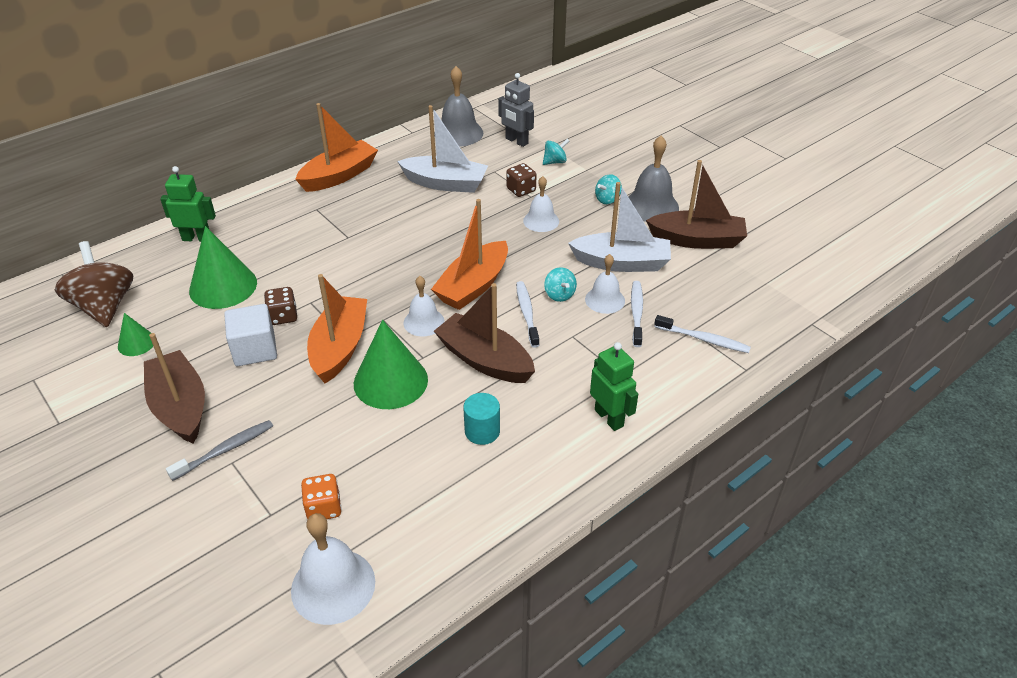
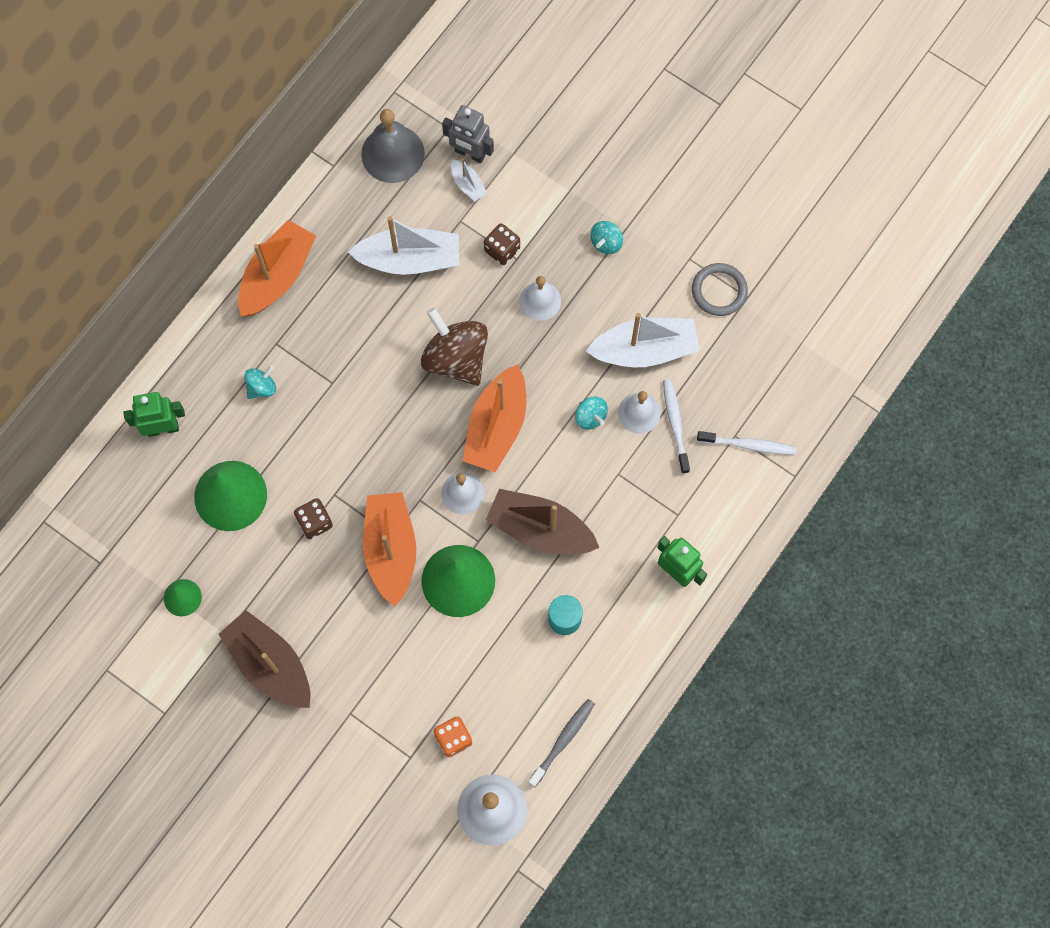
camera: 15 degrees left, 30 degrees up
(104, 306) = (120, 557): brown spinning top -> brown spinning top (456, 358)
(225, 450) = (337, 702): grey toothbrush -> grey toothbrush (563, 741)
(255, 350) = (307, 575): white cube -> none
(508, 155) = (468, 184): none -> white boat
(526, 313) = (564, 453): white toothbrush -> none
(555, 162) = (528, 185): turquoise spinning top -> turquoise spinning top (262, 387)
(651, 206) = (658, 242): grey bell -> none
(697, 240) = (719, 291): brown boat -> grey ring

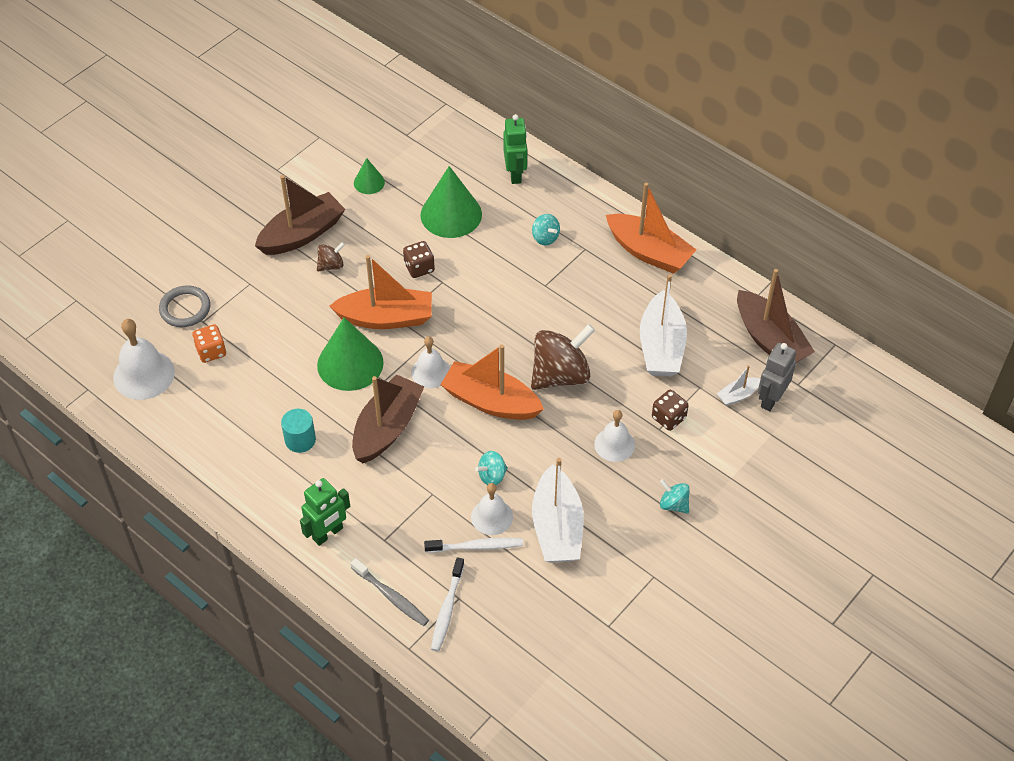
camera: 95 degrees right, 20 degrees down
(317, 623) = (331, 265): none -> brown spinning top
(393, 153) = (770, 340): grey bell -> brown boat
(563, 741) = (190, 430): grey toothbrush -> grey toothbrush (391, 596)
(719, 291) = (616, 600): grey ring -> grey ring (185, 308)

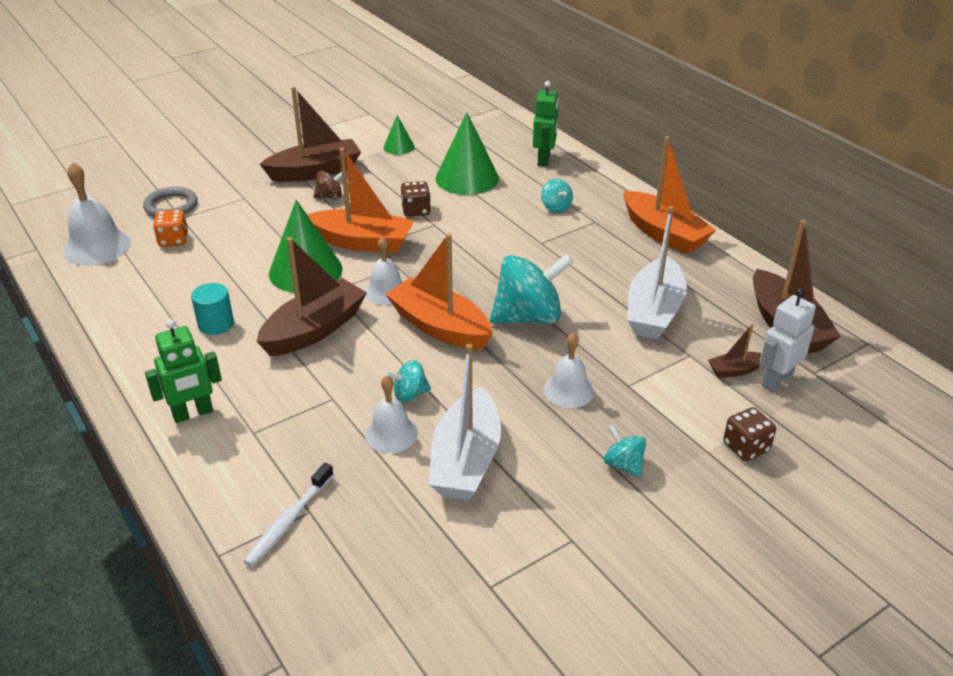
camera: 15 degrees right, 15 degrees down
(391, 596) = (228, 492): grey toothbrush -> none
(476, 546) = (358, 460): white toothbrush -> none
(560, 375) = (529, 317): brown spinning top -> turquoise spinning top
(668, 418) = (643, 377): brown dice -> brown dice (746, 447)
(738, 395) = (735, 370): white boat -> brown boat
(771, 399) = (776, 381): grey robot -> white robot

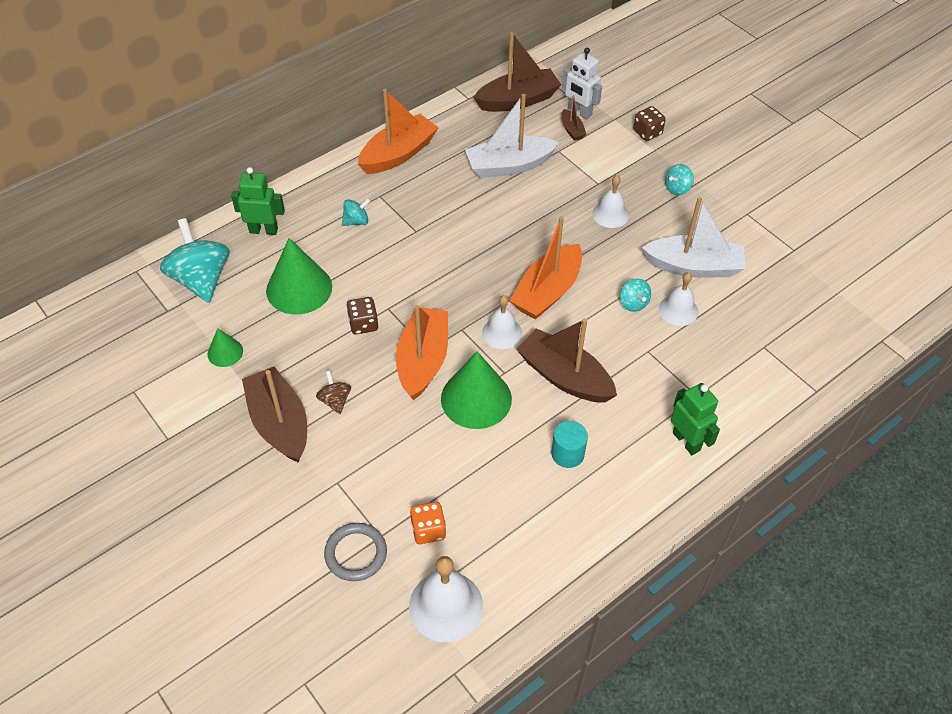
camera: 95 degrees left, 15 degrees up
(289, 521) = (775, 356): white toothbrush -> none
(529, 317) = (526, 237): turquoise spinning top -> turquoise spinning top (201, 279)
(654, 311) = (509, 166): white boat -> white boat turned 150 degrees clockwise

